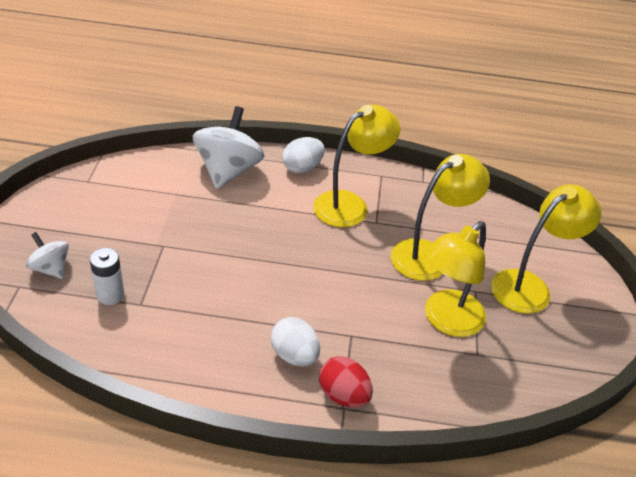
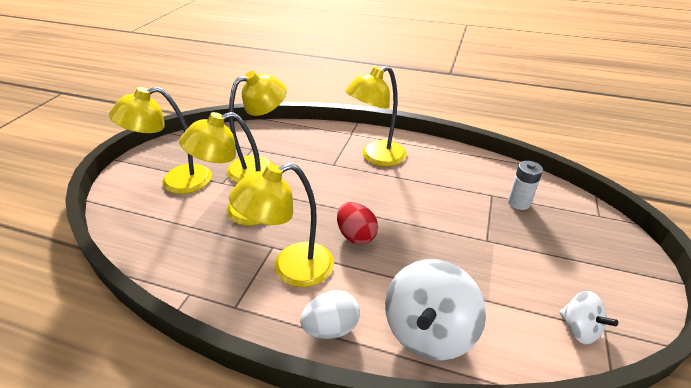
camera: 165 degrees left, 5 degrees down
(50, 268) = (582, 227): white spinning top -> white spinning top (579, 329)
(294, 355) = (376, 157): white egg -> yellow lamp
(343, 395) = (349, 138): red egg -> red egg (356, 236)

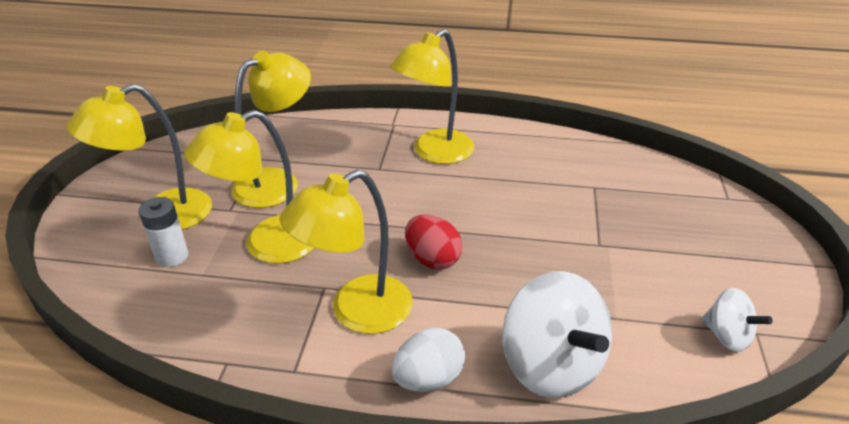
camera: 10 degrees left, 0 degrees up
(429, 332) = (551, 365): white spinning top -> white spinning top turned 45 degrees counterclockwise
(519, 203) = (629, 193): white battery -> white battery (172, 256)

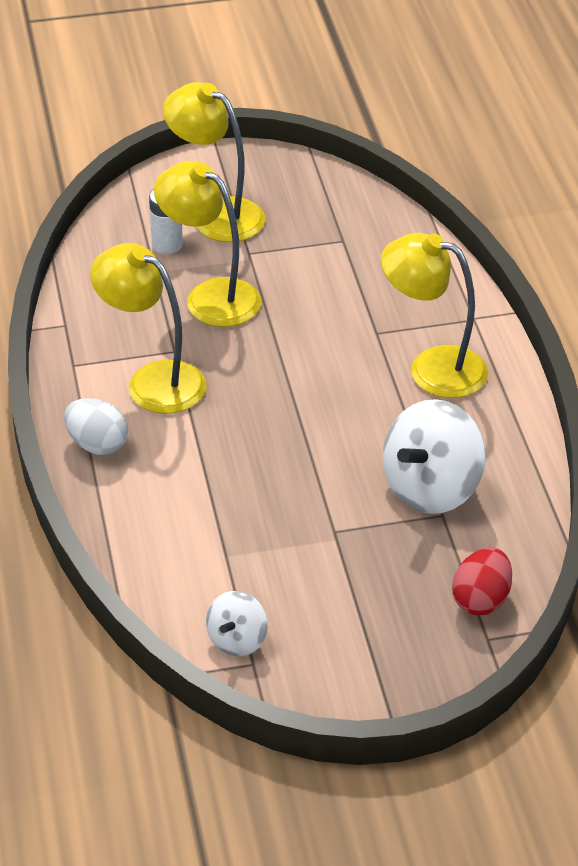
camera: 70 degrees right, 5 degrees up
(277, 182) = (310, 267): yellow lamp -> none
(432, 259) = (247, 411): red egg -> red egg (481, 600)
(551, 365) = (145, 518): white spinning top -> white spinning top (431, 488)

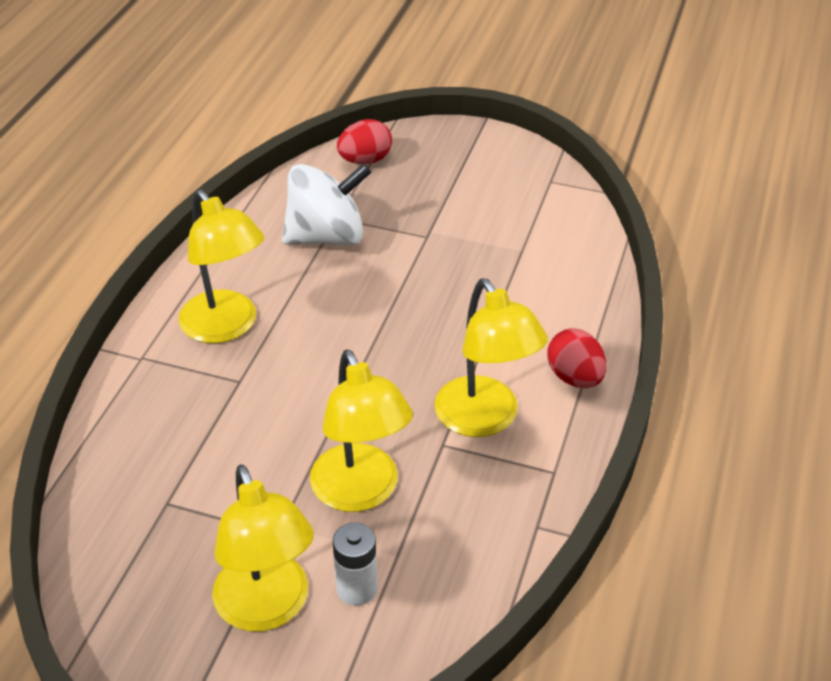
camera: 150 degrees left, 0 degrees up
(97, 444) = (574, 377): white egg -> red egg
(237, 640) = (552, 196): white spinning top -> none

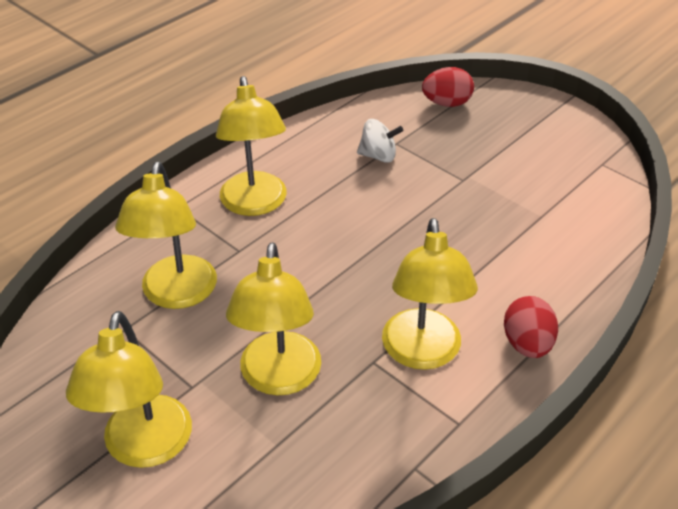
camera: 25 degrees right, 0 degrees up
(201, 448) = (177, 295): none -> yellow lamp
(327, 237) = (378, 156): white spinning top -> white spinning top, size x0.54
(357, 588) = (226, 461): white battery -> none

